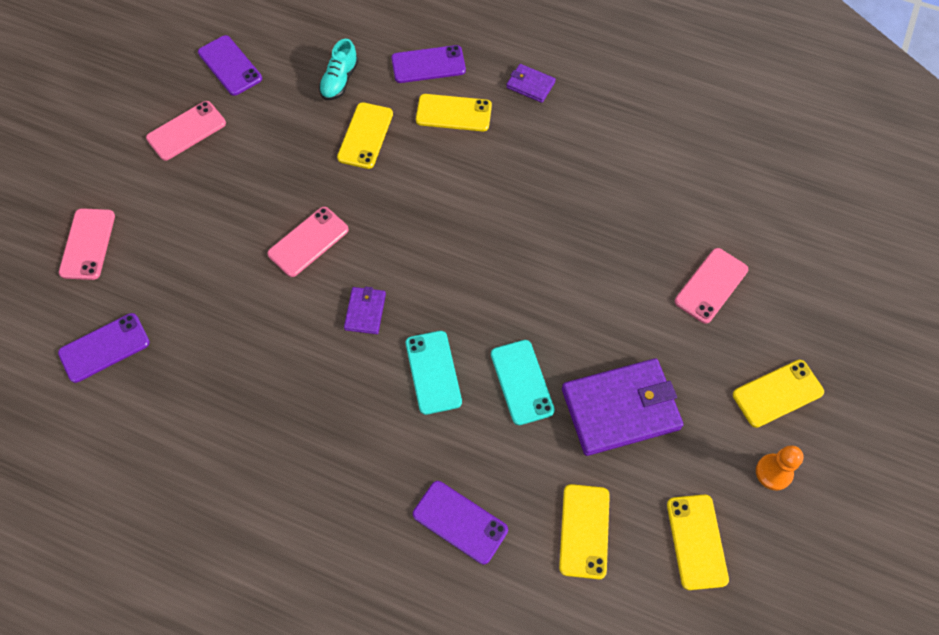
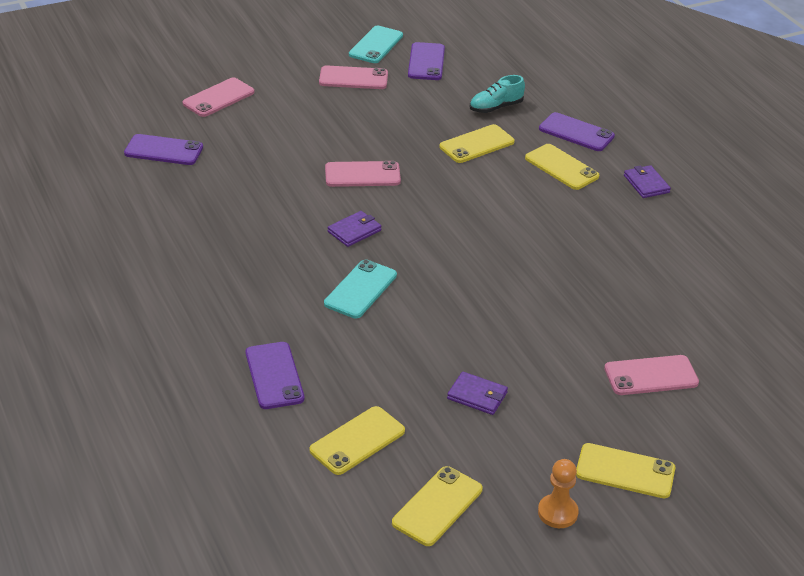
camera: 40 degrees right, 25 degrees down
(522, 382) = (419, 334): turquoise phone -> turquoise phone (376, 45)
(620, 408) = (477, 396): purple wallet -> purple wallet, size x0.48

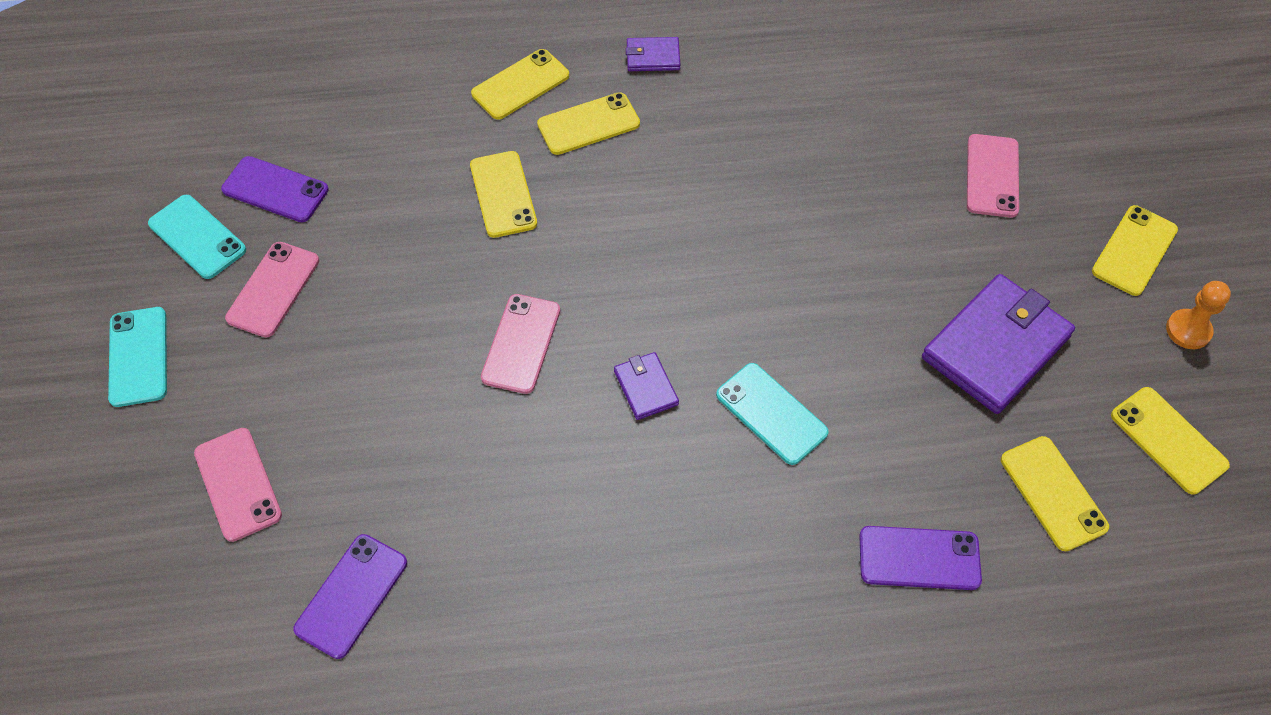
camera: 70 degrees left, 20 degrees up
(285, 47) = (138, 357): none -> turquoise phone
(477, 396) = (995, 347): purple wallet -> purple wallet, size x2.10
(495, 107) = (427, 147): turquoise shoe -> none
(576, 132) = (520, 84): purple phone -> yellow phone

